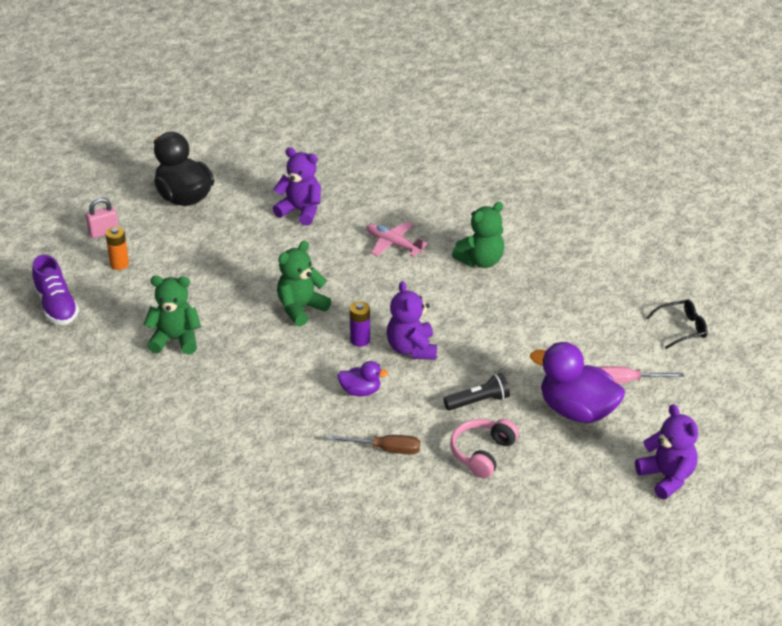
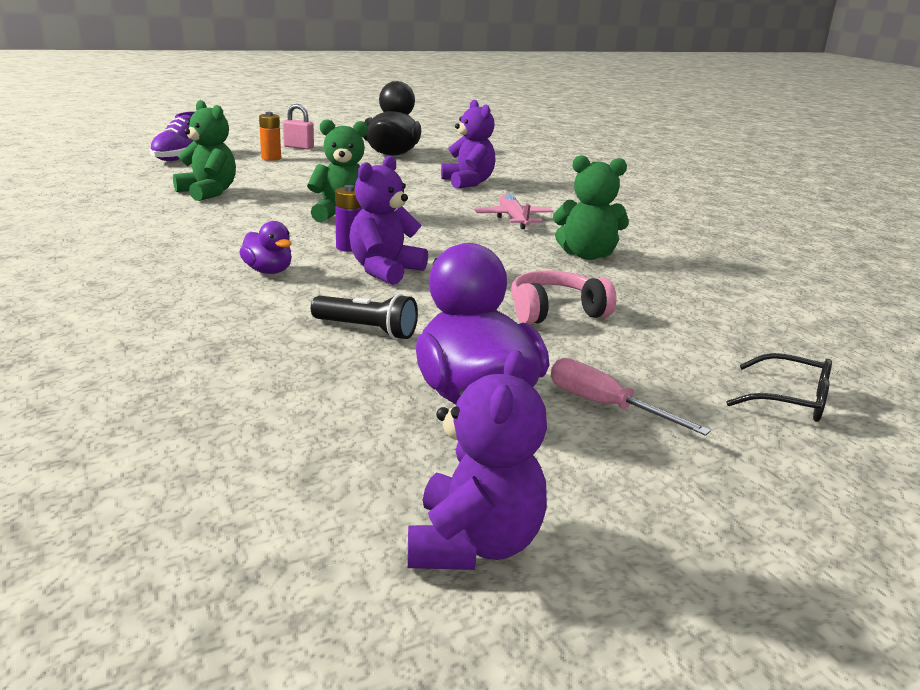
camera: 40 degrees right, 15 degrees down
(386, 449) = (185, 313): brown screwdriver -> none
(482, 453) = (270, 368): pink headphones -> pink headphones (555, 312)

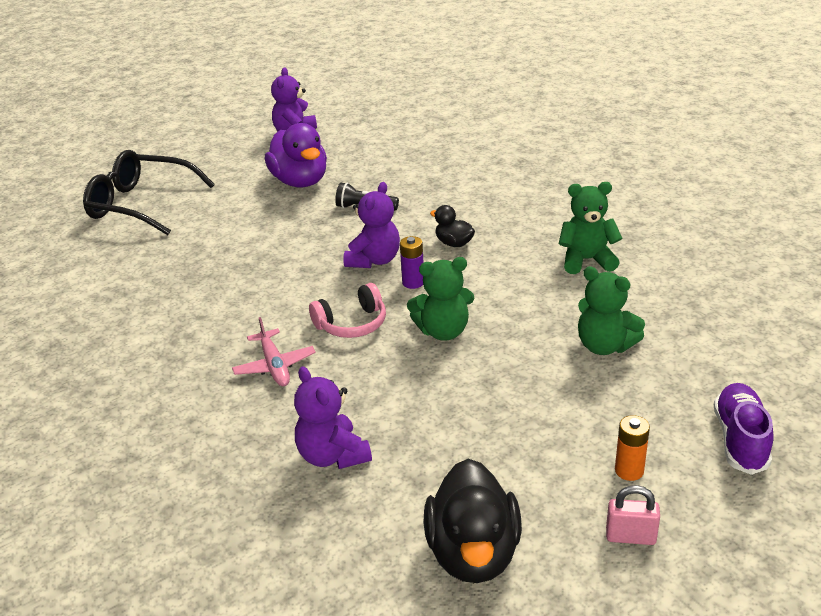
camera: 175 degrees right, 10 degrees up
(268, 271) = (454, 243): purple duck -> black duck
(555, 312) = (252, 242): pink headphones -> pink headphones (352, 324)
(586, 255) = (213, 314): green teddy bear -> green teddy bear (587, 260)
(605, 406) = (238, 187): pink screwdriver -> none
(789, 400) = (142, 205): black glasses -> black glasses, size x2.07

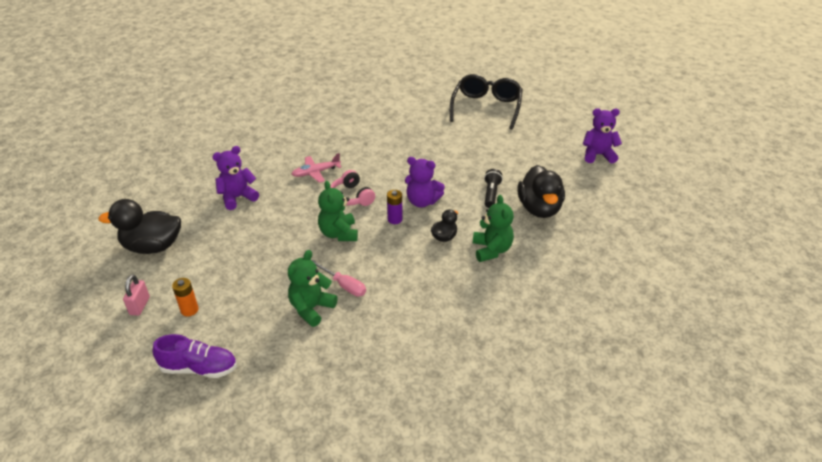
camera: 85 degrees right, 5 degrees up
(300, 181) = (525, 163): purple duck -> none
(401, 177) = (539, 209): none -> black duck
(555, 321) = (344, 285): none -> pink screwdriver
(587, 260) = (421, 307): green teddy bear -> green teddy bear (491, 250)

